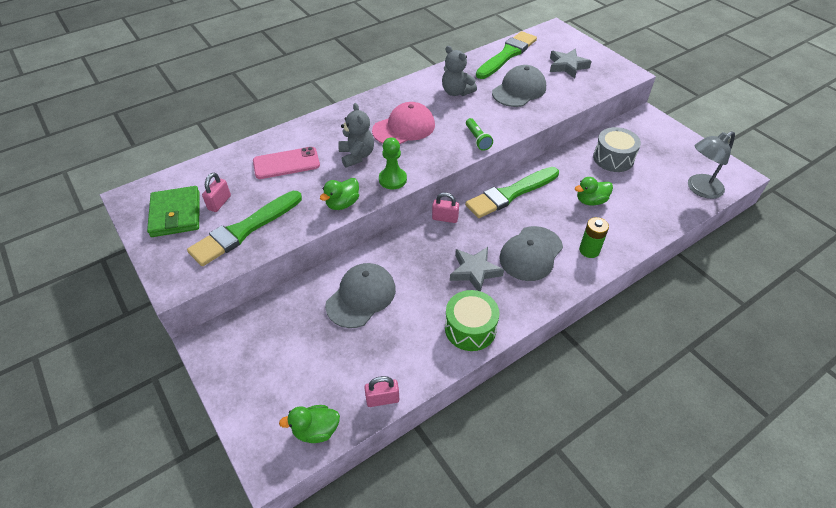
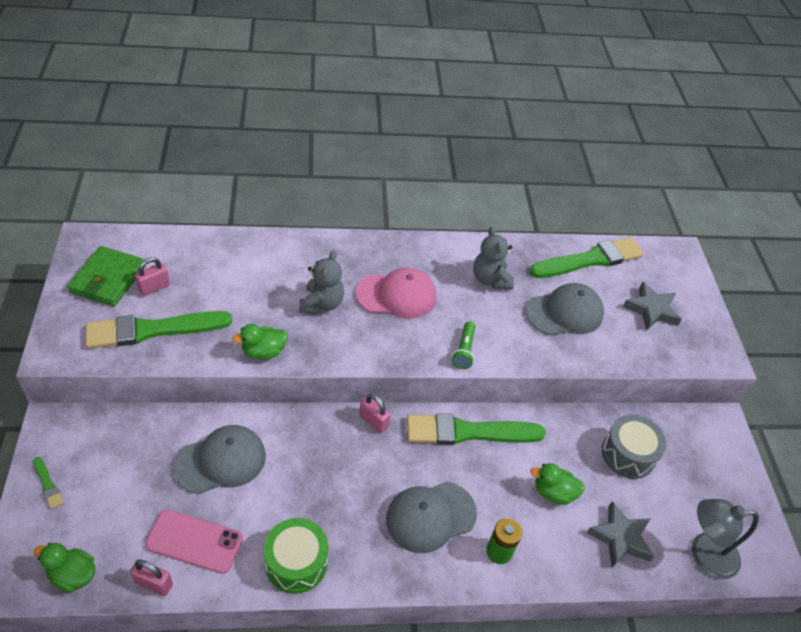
camera: 25 degrees right, 0 degrees up
(240, 383) = (48, 485): none -> green brush
(286, 163) = (247, 276): pink phone -> pink phone (194, 541)
(392, 179) = (334, 351): green pawn -> none
(475, 271) = (354, 501): grey star -> grey star (620, 538)

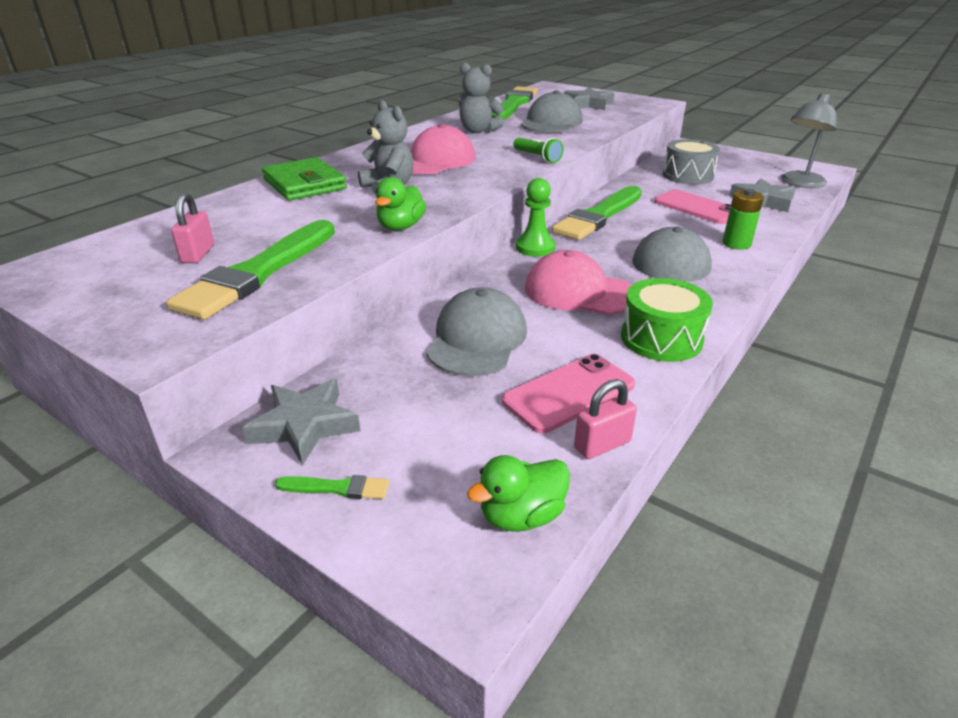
camera: 45 degrees left, 15 degrees down
(85, 437) = (305, 425): none -> grey star
(108, 279) = (123, 276): green wallet -> green wallet (304, 184)
(325, 483) = (579, 292): none -> pink cap
(373, 421) = (535, 247): pink padlock -> green pawn
(553, 492) = (697, 207): green duck -> pink phone

